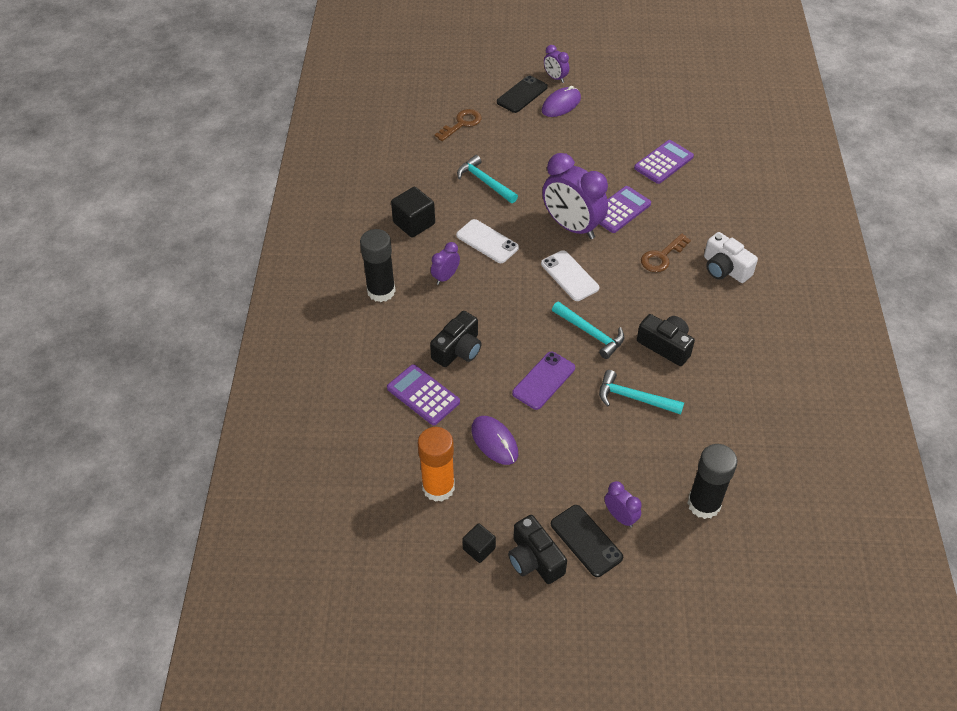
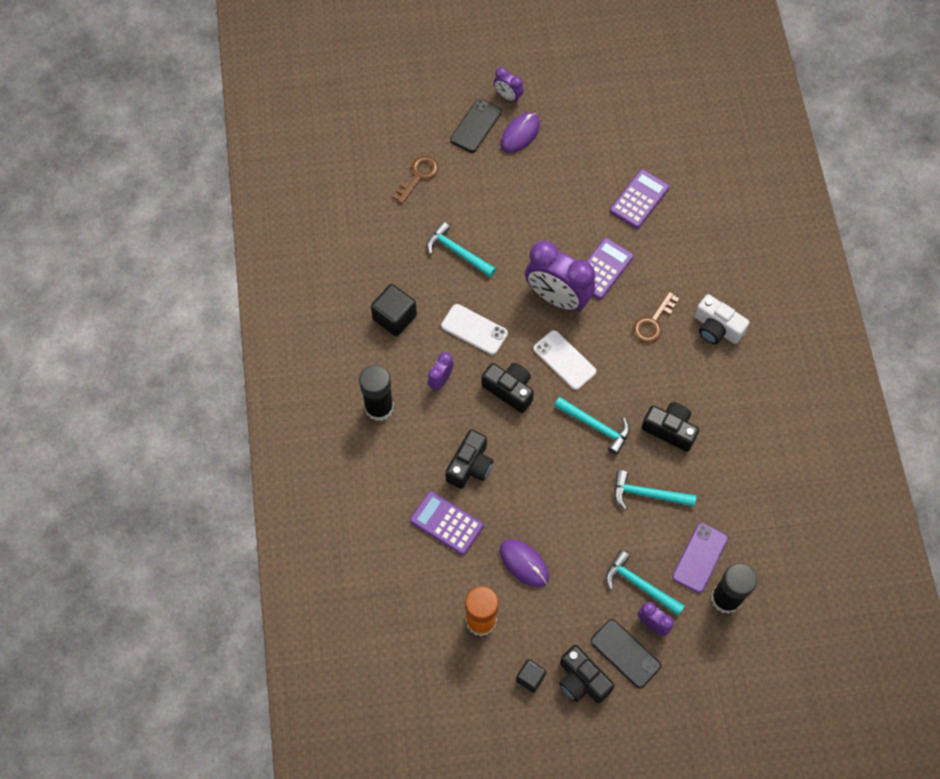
camera: 10 degrees left, 15 degrees up
(511, 293) = (509, 390): none -> black camera
(544, 380) = (559, 488): purple phone -> purple phone (700, 557)
(612, 478) = (639, 584): none -> turquoise hammer

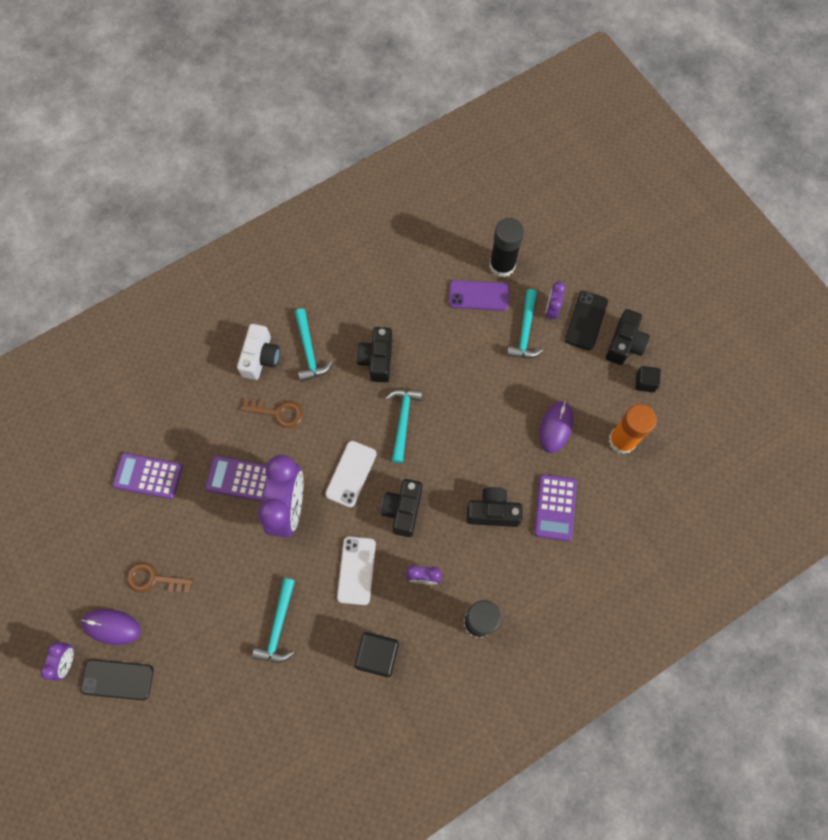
camera: 115 degrees left, 5 degrees up
(418, 176) = (204, 712): brown key -> brown key (154, 579)
(647, 494) = (444, 355): turquoise hammer -> turquoise hammer (309, 351)

